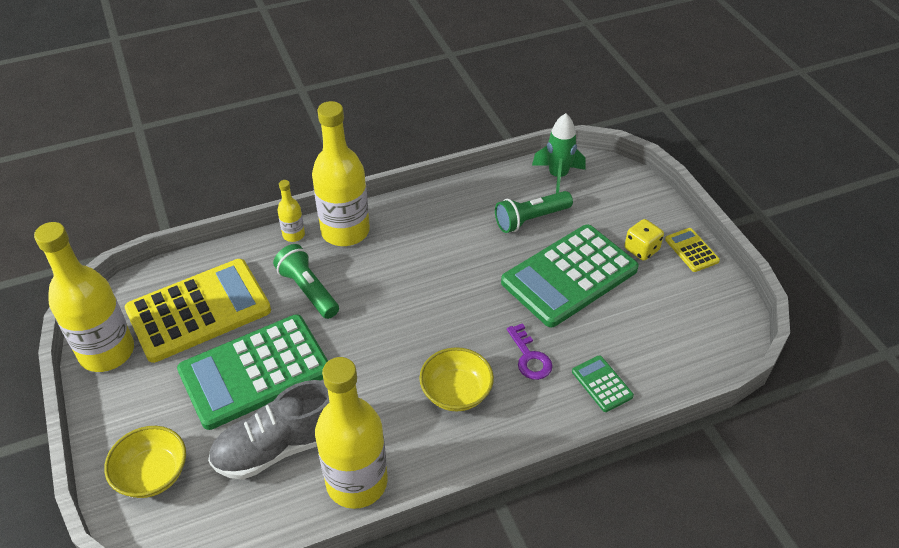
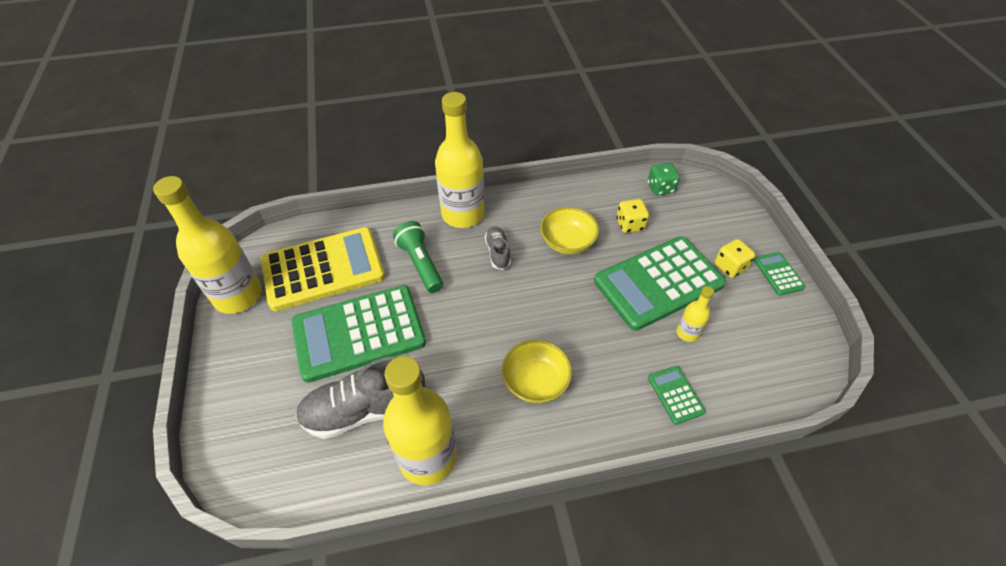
camera: 10 degrees right, 5 degrees up
(152, 474) = (249, 417): yellow bowl -> yellow bowl (567, 242)
(293, 235) = (418, 212): yellow bottle -> yellow bottle (687, 333)
(392, 267) = (498, 252): none -> grey shoe
(529, 357) = (609, 357): purple key -> none
(530, 219) = (630, 224): green flashlight -> yellow dice
(558, 176) = (660, 188): green rocket -> green dice
(691, 250) = (778, 274): yellow calculator -> green calculator

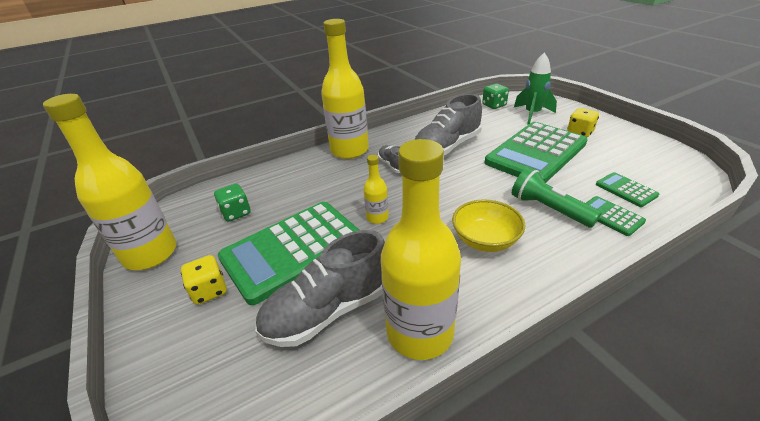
camera: 15 degrees left, 15 degrees down
(323, 269) = (236, 213): yellow calculator -> green dice
(420, 263) = (329, 188): green flashlight -> green flashlight (548, 209)
(567, 242) = (447, 147): yellow bowl -> grey shoe
(630, 224) = (487, 127): yellow dice -> yellow dice (209, 291)
(687, 333) = (583, 176): yellow bottle -> yellow bottle (377, 217)
(695, 218) = (532, 114): none -> green rocket
(778, 274) = (617, 128): green calculator -> green calculator (626, 190)

